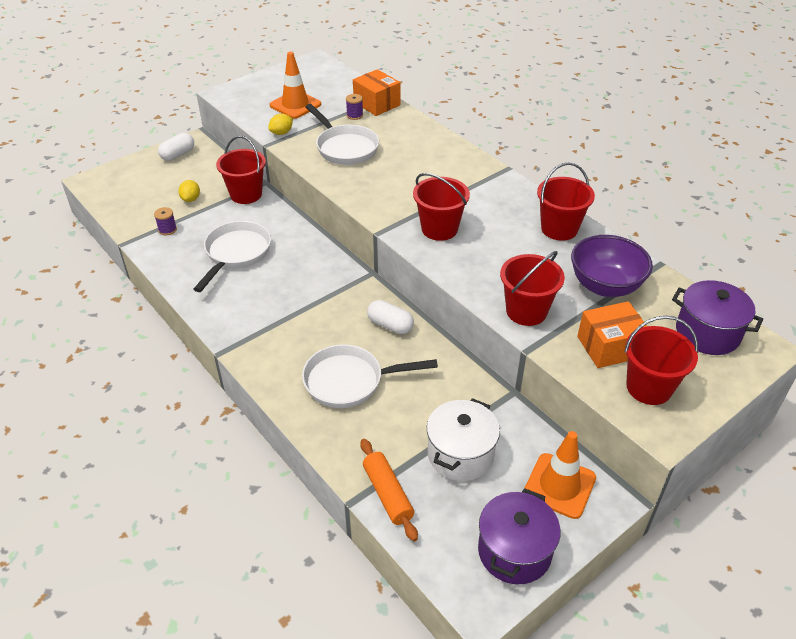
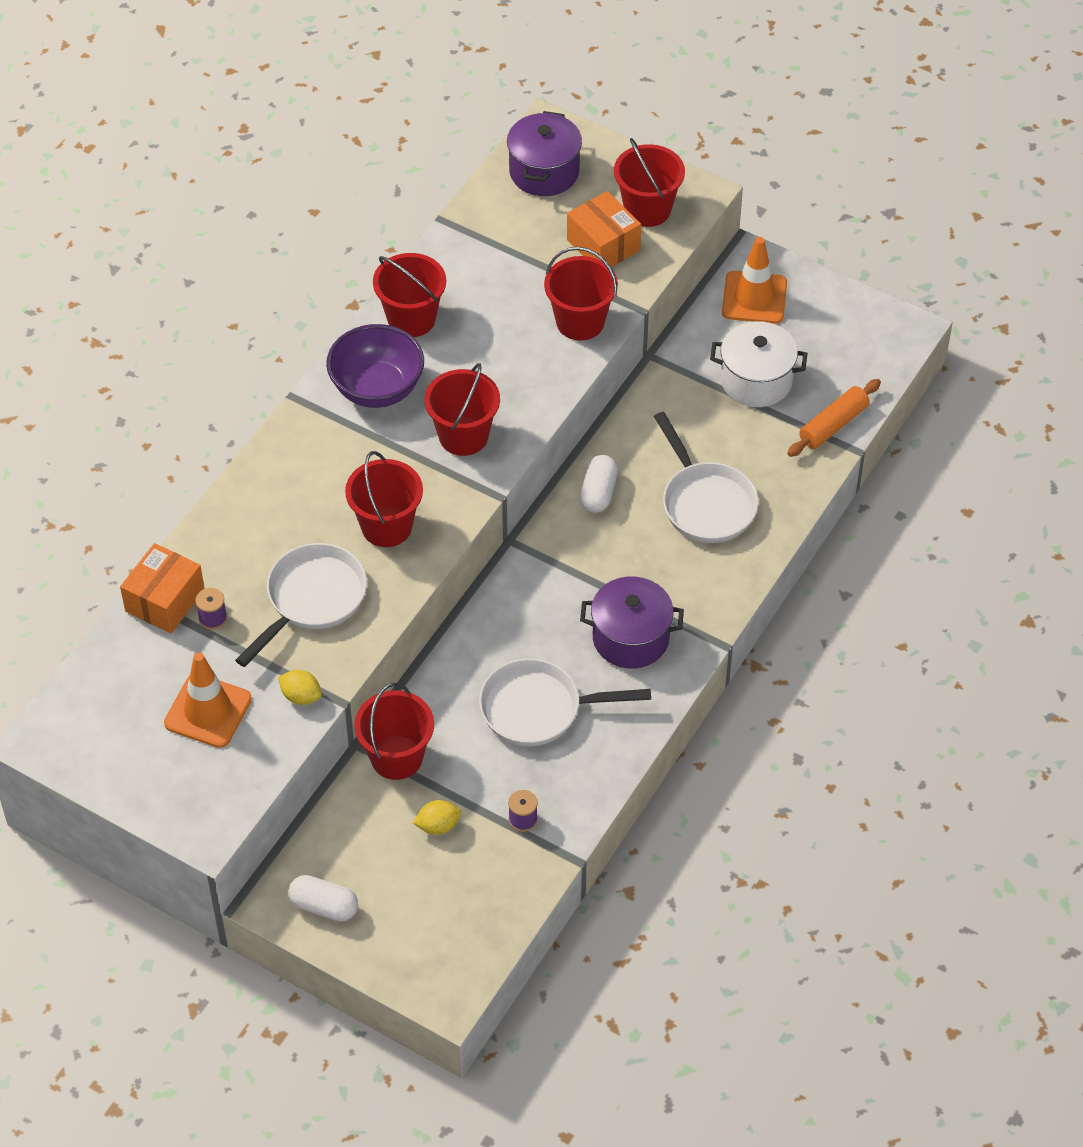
camera: 110 degrees left, 10 degrees up
(381, 183) = (386, 526): none -> red bucket
(514, 551) = (844, 317): purple pot -> purple pot (630, 638)
(605, 286) = (504, 261): purple bowl -> purple bowl (377, 388)

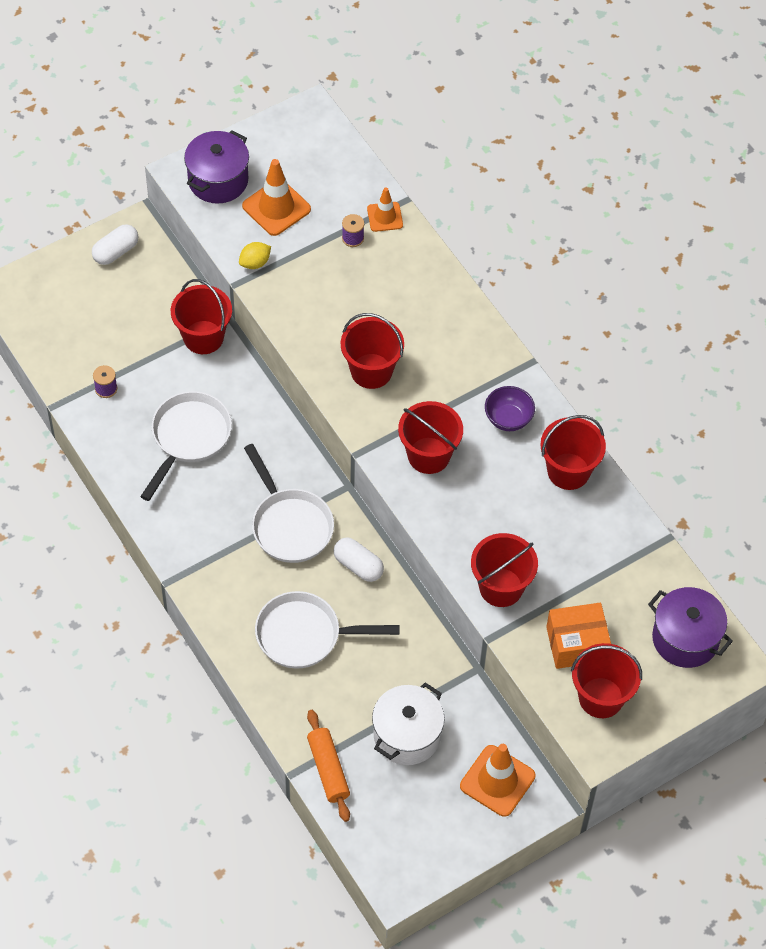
camera: 115 degrees right, 5 degrees up
(165, 601) = (385, 217): orange box -> orange traffic cone
(312, 599) = (333, 300): white pan -> white pan (289, 525)
(377, 388) = (508, 419): purple bowl -> purple bowl, size x0.60
(438, 826) = (134, 338): yellow lemon -> none
(630, 638) = (212, 523): purple pot -> purple pot (218, 180)

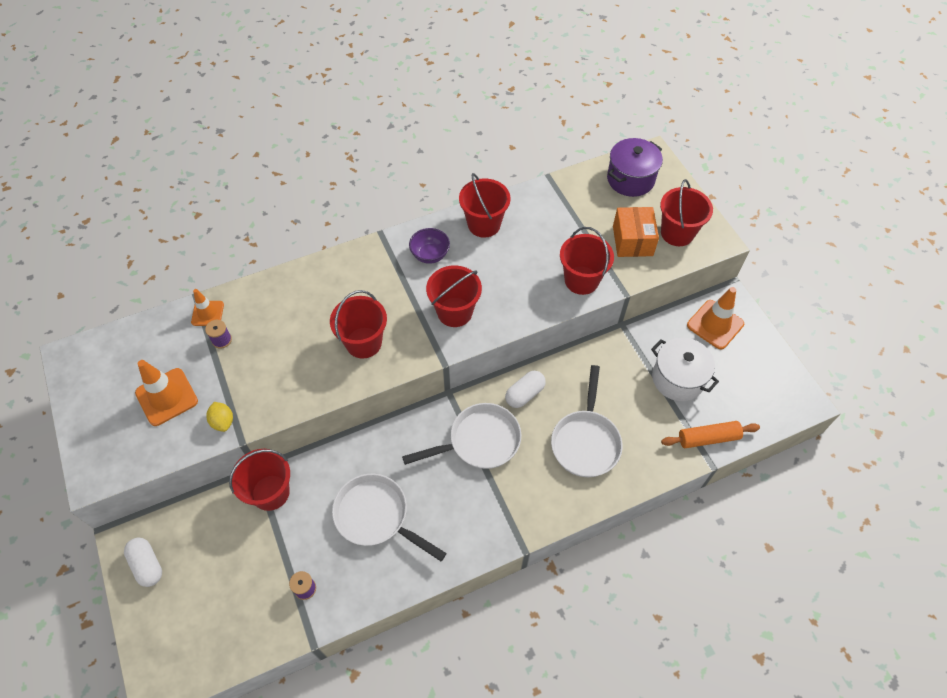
camera: 80 degrees left, 0 degrees up
(218, 180) = (116, 444): purple pot -> none

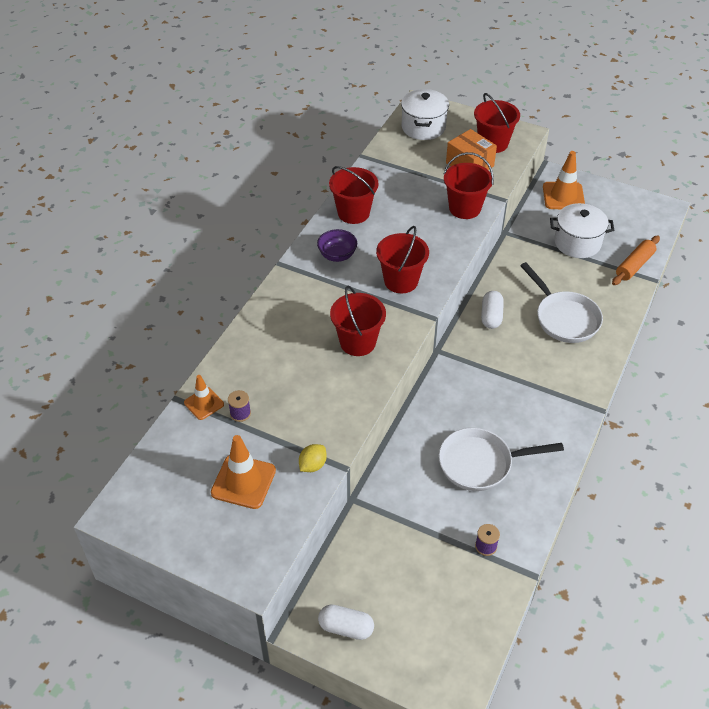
camera: 40 degrees left, 10 degrees down
(223, 421) = (312, 465): yellow lemon -> yellow lemon turned 75 degrees counterclockwise
(270, 492) = (384, 506): red bucket -> none
(479, 441) = (495, 366): white pan -> none
(630, 179) = (423, 127): purple pot -> white pot

